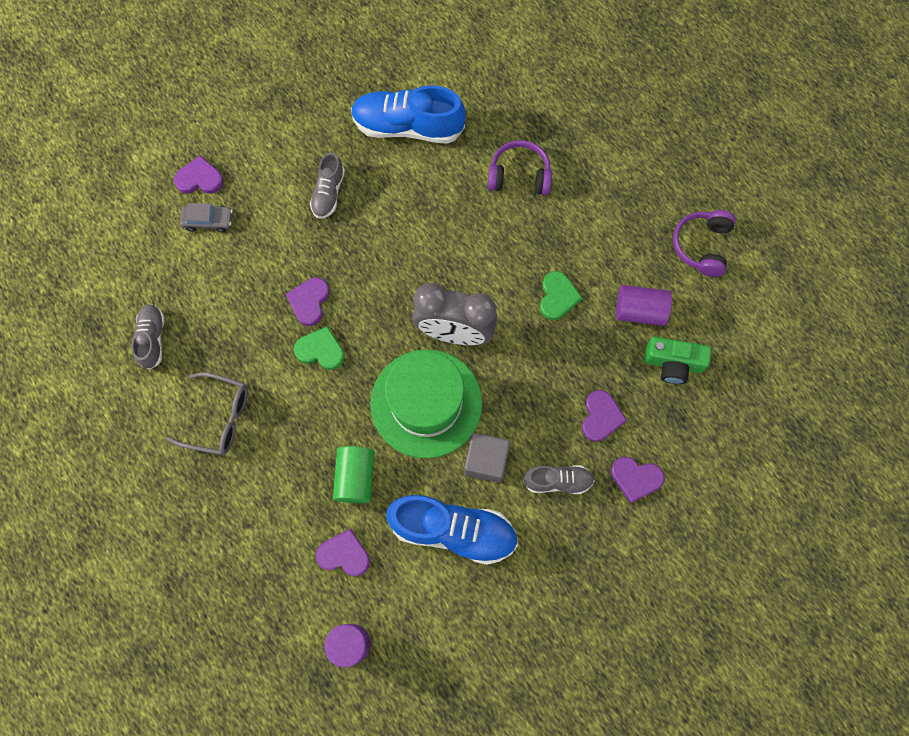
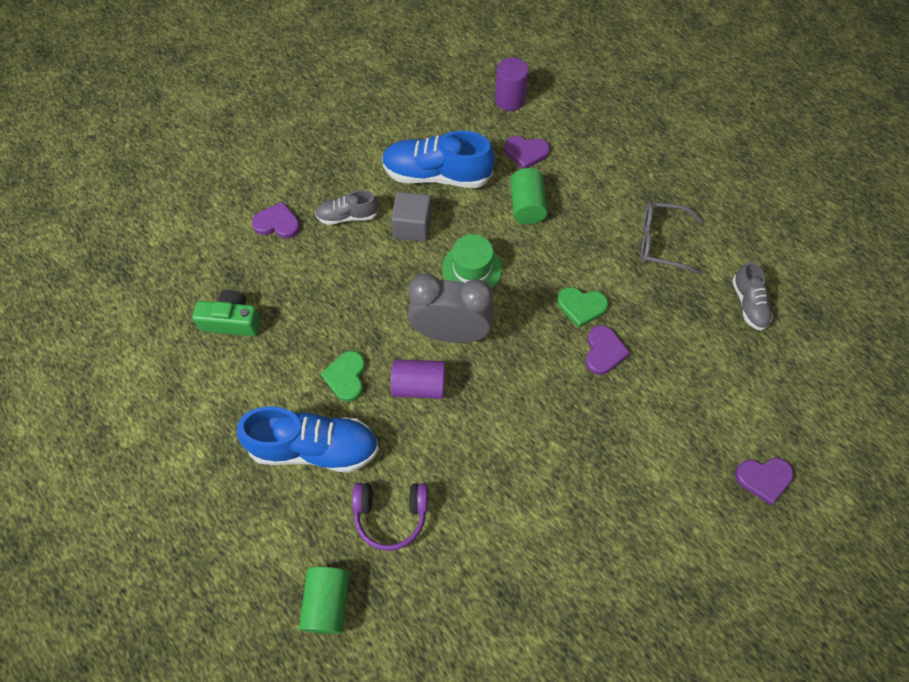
camera: 175 degrees right, 10 degrees down
(208, 221) = (736, 429): grey car -> none
(328, 193) = (611, 473): grey shoe -> none
(408, 127) = (532, 571): blue shoe -> blue shoe (315, 448)
(426, 403) = (472, 268): green hat -> green hat, size x0.57
(570, 118) = (327, 602): none -> green cylinder
(601, 417) = (306, 269): purple heart -> none
(639, 311) = (261, 369): purple cylinder -> purple cylinder (419, 386)
(701, 246) = (184, 446): purple headphones -> none

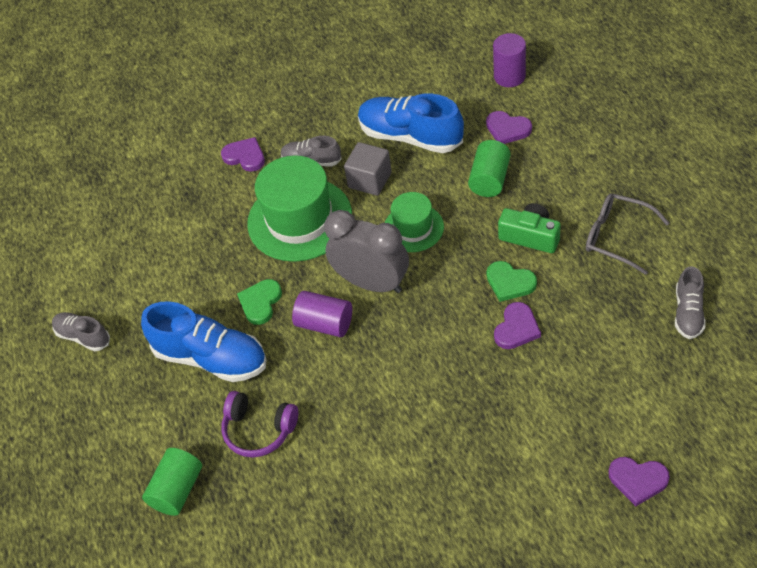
camera: 25 degrees right, 10 degrees down
(167, 455) = (83, 336): none -> grey shoe
(232, 321) = (176, 235): green camera -> green camera (530, 236)
(356, 280) = (299, 219): none -> green hat

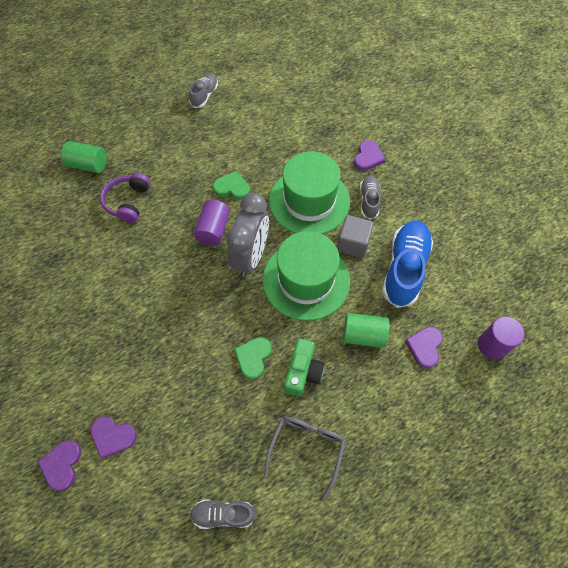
camera: 75 degrees right, 10 degrees up
(211, 358) = (186, 166): blue shoe -> none
(413, 228) = (306, 280): green hat -> green hat, size x1.77
(516, 328) = (208, 365): purple heart -> purple heart (112, 436)

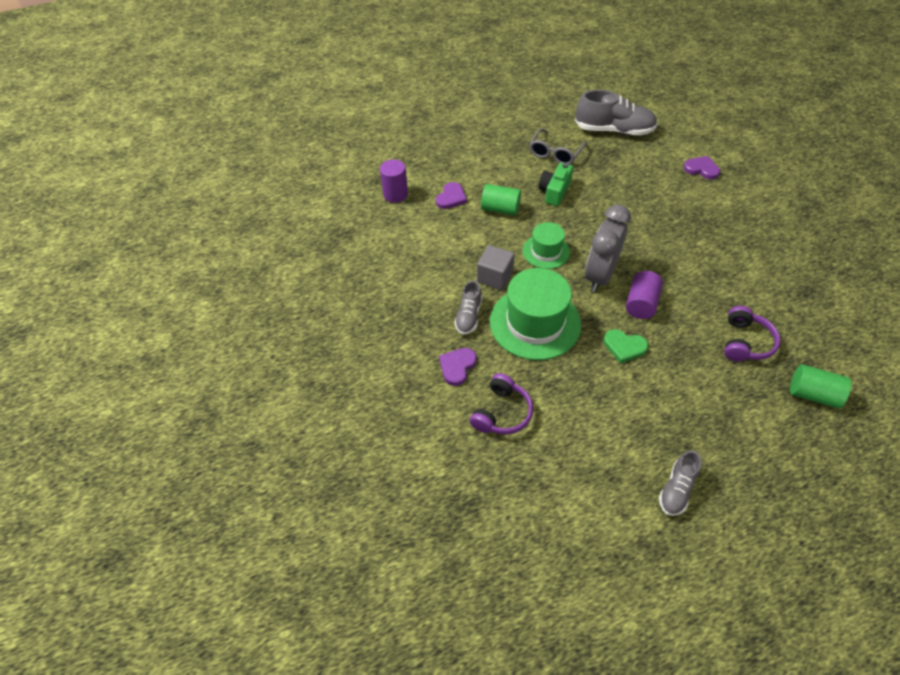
camera: 170 degrees left, 10 degrees down
(62, 465) = (734, 159): purple heart -> none
(223, 514) = (614, 130): grey shoe -> grey shoe, size x1.82
(253, 357) = (595, 203): green heart -> none
(306, 280) = (546, 251): green hat -> green hat, size x0.57
(326, 128) = (502, 413): none -> purple headphones
(404, 269) = (450, 252): blue shoe -> none

